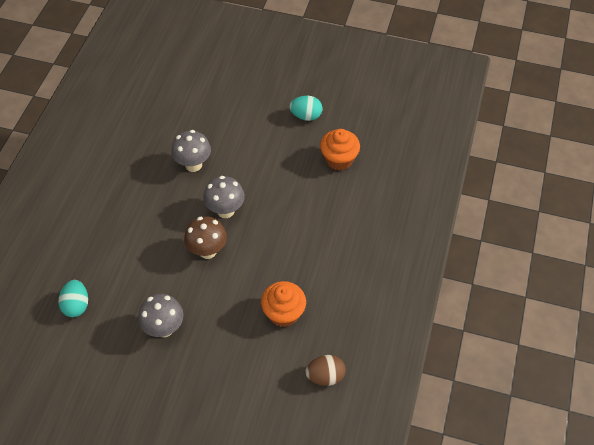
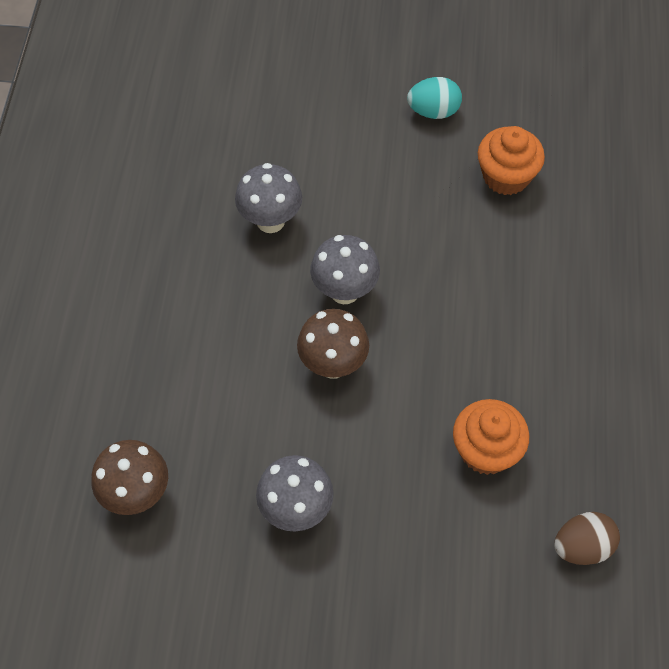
camera: 10 degrees left, 5 degrees up
(76, 305) = (137, 494): turquoise egg -> brown mushroom

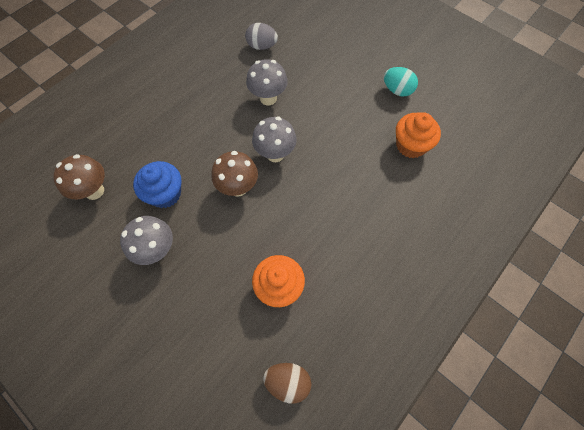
camera: 35 degrees right, 5 degrees up
(197, 150) = (262, 46): none -> grey egg
(241, 434) = (165, 194): none -> blue cupcake

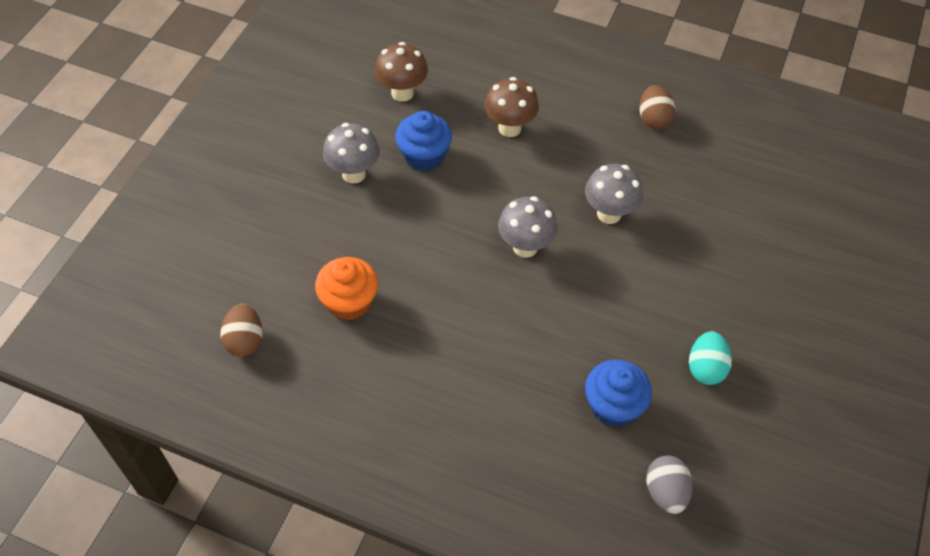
camera: 70 degrees right, 10 degrees down
(203, 49) = (653, 119): none -> brown egg
(238, 187) = (461, 223): brown mushroom -> brown mushroom (509, 128)
(262, 46) = (694, 180): grey egg -> grey egg (665, 492)
(411, 145) = (613, 406): orange cupcake -> blue cupcake

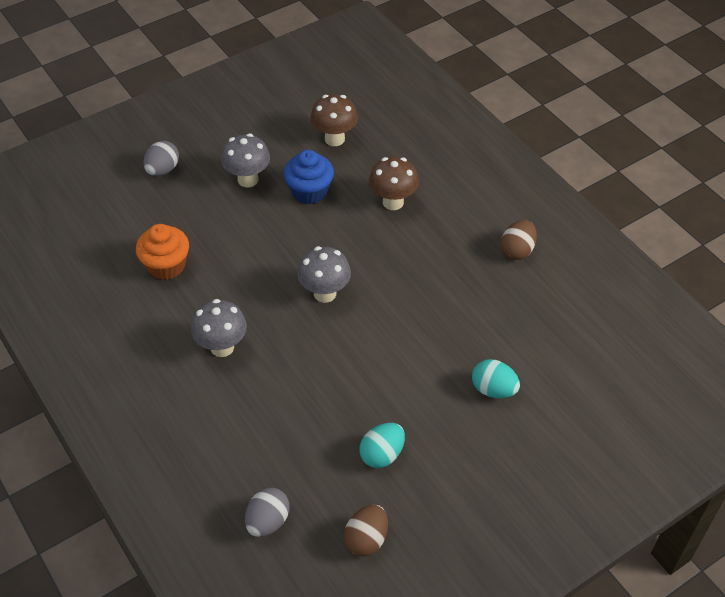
camera: 35 degrees right, 5 degrees down
(245, 340) = (77, 254): brown egg -> brown egg (366, 539)
(257, 206) = (163, 170): none -> grey egg
(609, 214) = (412, 303): grey mushroom -> grey mushroom (222, 347)
(613, 406) = (286, 440): blue cupcake -> none
(742, 255) = (493, 389): none -> turquoise egg

